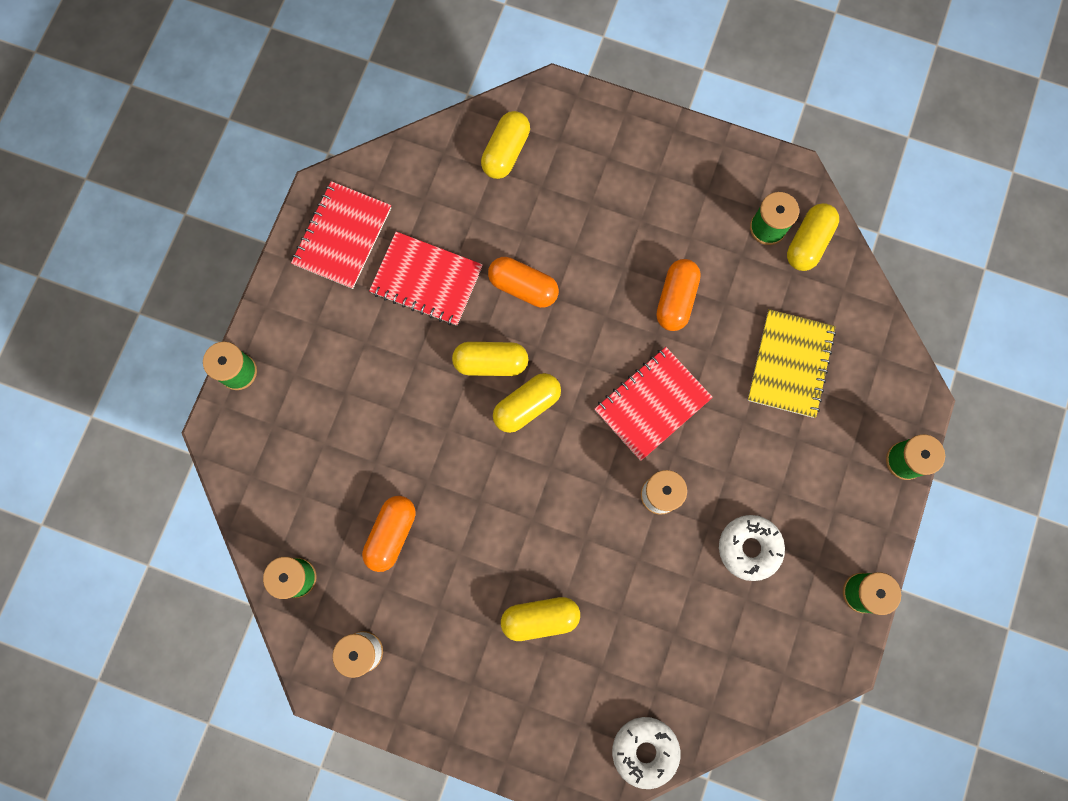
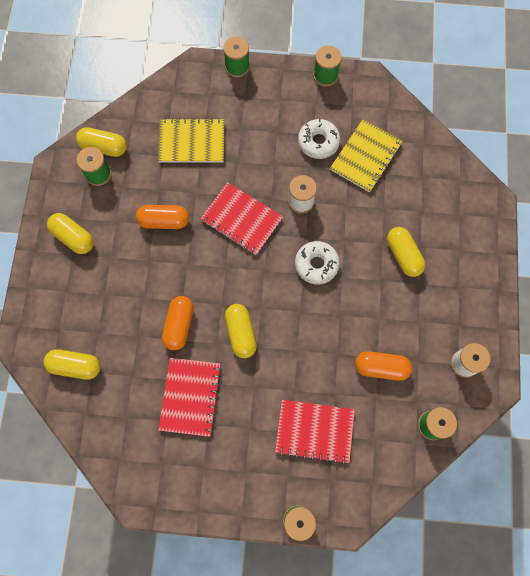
camera: 105 degrees left, 5 degrees down
(342, 236) = (170, 473): red notebook -> red notebook (314, 431)
(527, 406) = (265, 300): yellow capsule -> yellow capsule (73, 237)
(645, 750) = (460, 175): white donut -> white donut (316, 264)
(708, 613) = (366, 156): none -> yellow notebook

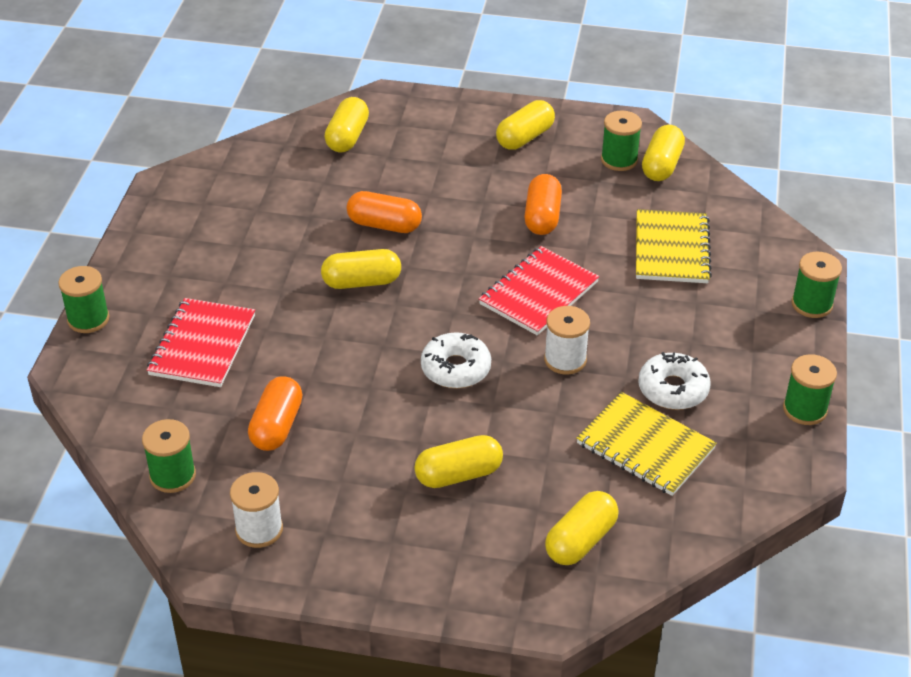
camera: 95 degrees right, 30 degrees down
(190, 397) = (283, 231): red notebook -> none
(440, 188) = (580, 540): none -> yellow capsule

